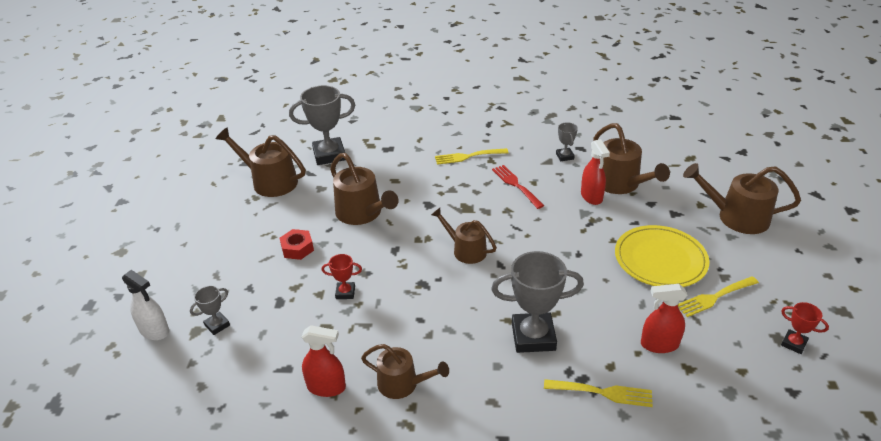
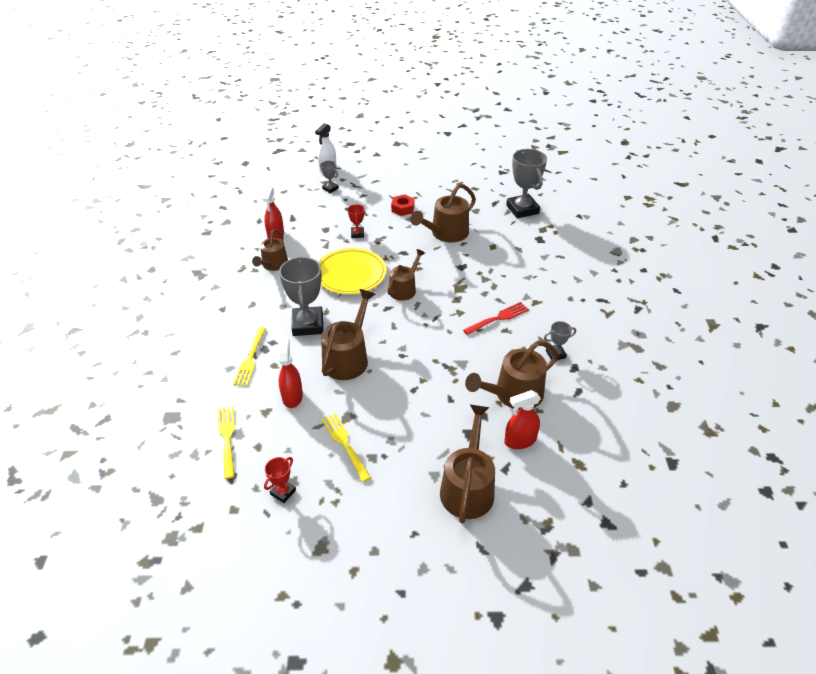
camera: 85 degrees right, 5 degrees up
(270, 181) = (480, 186): brown watering can -> brown watering can (348, 358)
(468, 156) = (539, 287): yellow fork -> yellow fork (227, 438)
(591, 196) = (488, 370): red spray bottle -> red spray bottle (520, 440)
(660, 260) = (396, 411): yellow plate -> yellow plate (351, 274)

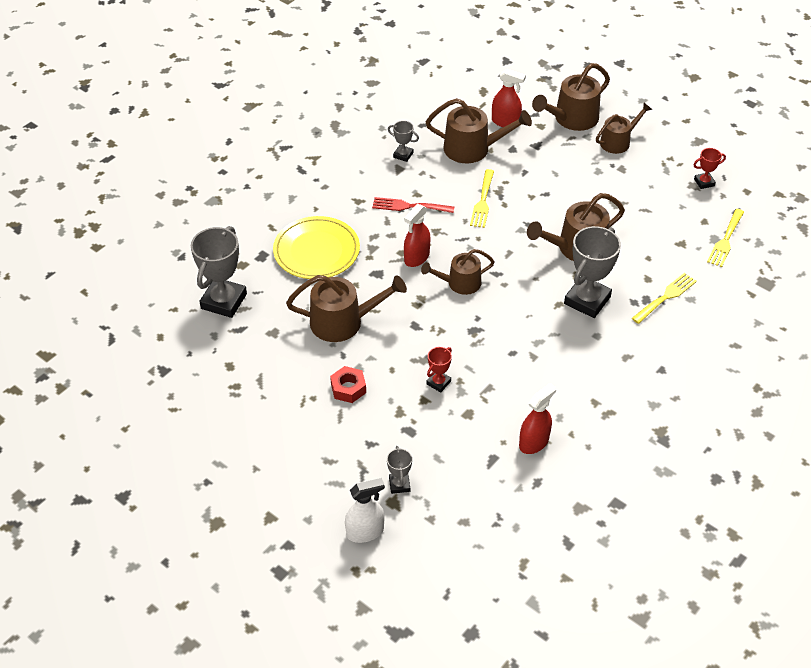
camera: 140 degrees left, 5 degrees up
(273, 264) = (569, 396): brown watering can -> brown watering can (618, 142)
(292, 396) = (650, 243): red spray bottle -> red spray bottle (416, 257)
(345, 444) = (635, 187): yellow fork -> yellow fork (482, 201)
(351, 274) = (496, 332): yellow plate -> yellow plate (316, 251)

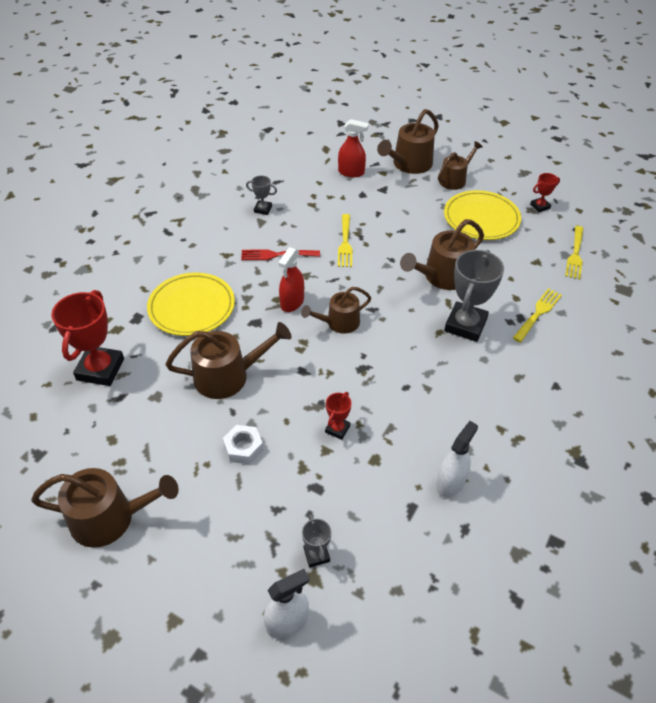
camera: 10 degrees left, 0 degrees up
(224, 301) = (100, 369): grey trophy -> red trophy
(348, 388) = (243, 448): red nut -> white nut
(472, 149) = (326, 198): brown watering can -> brown watering can (110, 518)
(534, 442) = (450, 482): red spray bottle -> white spray bottle
(635, 189) = (481, 218): none -> yellow plate

